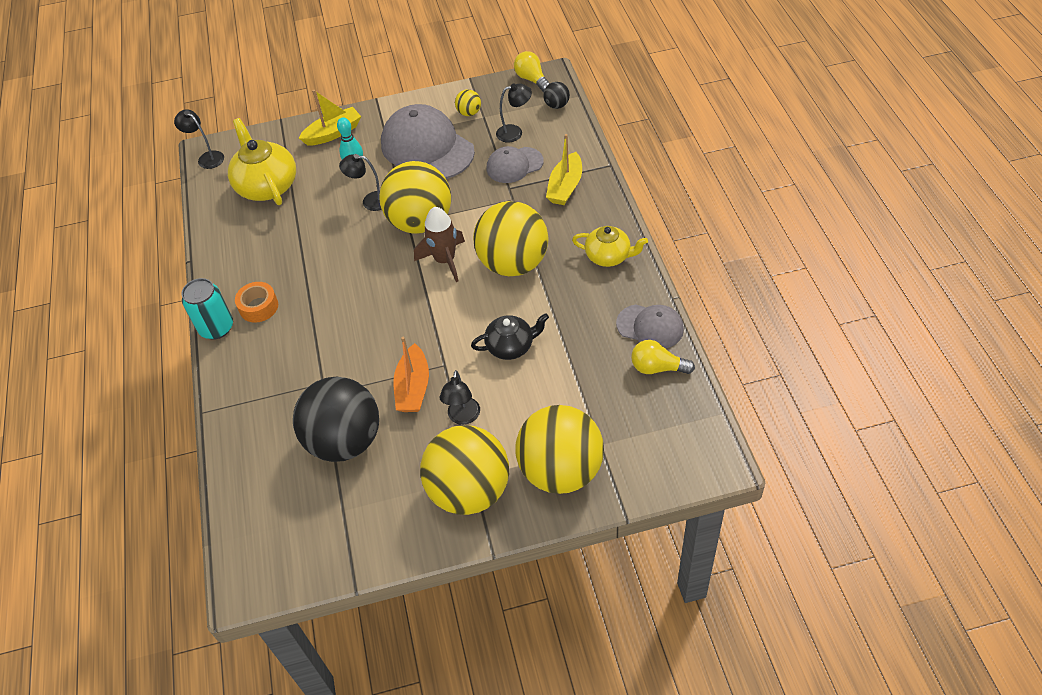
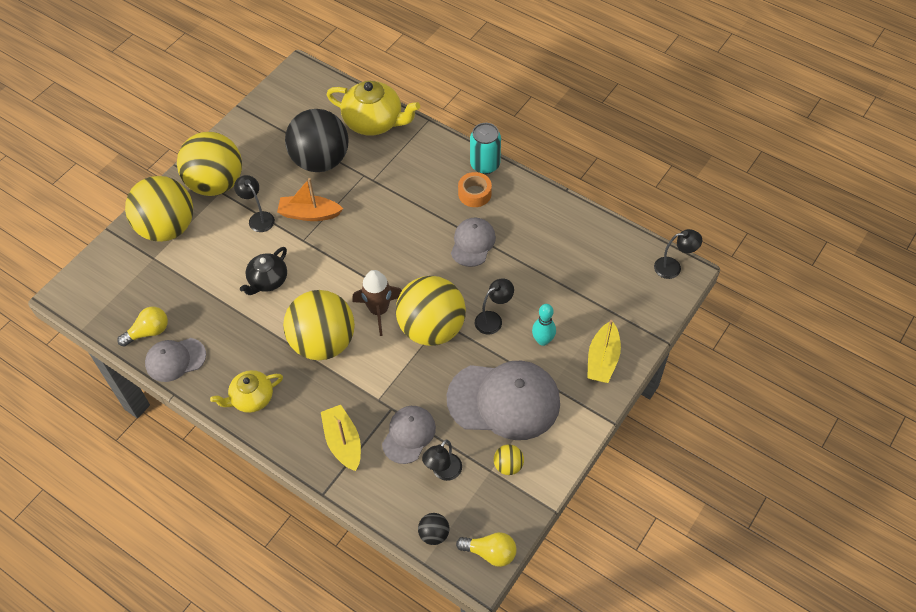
camera: 135 degrees right, 5 degrees up
(267, 186) = (591, 277): yellow teapot -> yellow teapot (374, 122)
(313, 266) = (472, 243): none -> grey cap
(413, 388) = (309, 214): orange boat -> orange boat turned 45 degrees counterclockwise

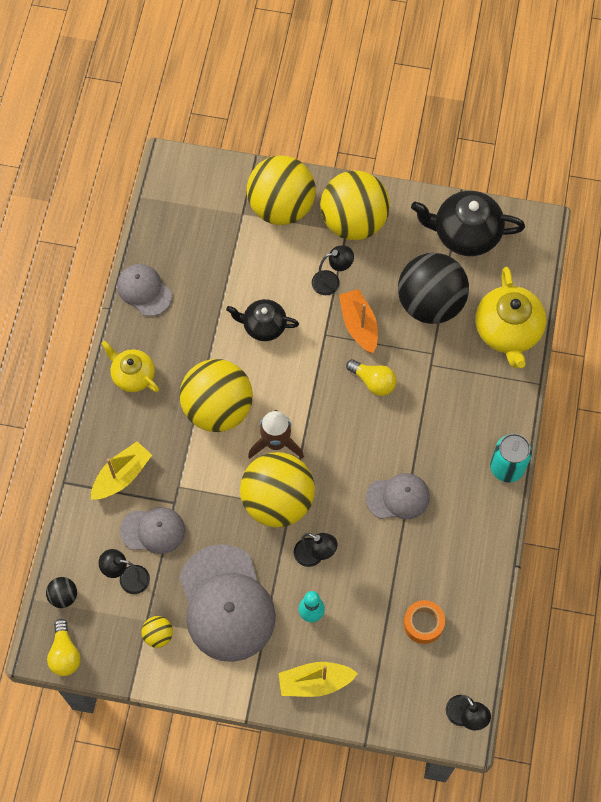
camera: 65 degrees right, 10 degrees up
(148, 332) = (162, 253): yellow light bulb -> yellow light bulb (373, 382)
(258, 218) = (331, 281): black lamp -> black lamp turned 45 degrees clockwise
(276, 117) = (465, 234): none -> black teapot
(474, 194) = (462, 473): orange tape -> orange tape (423, 624)

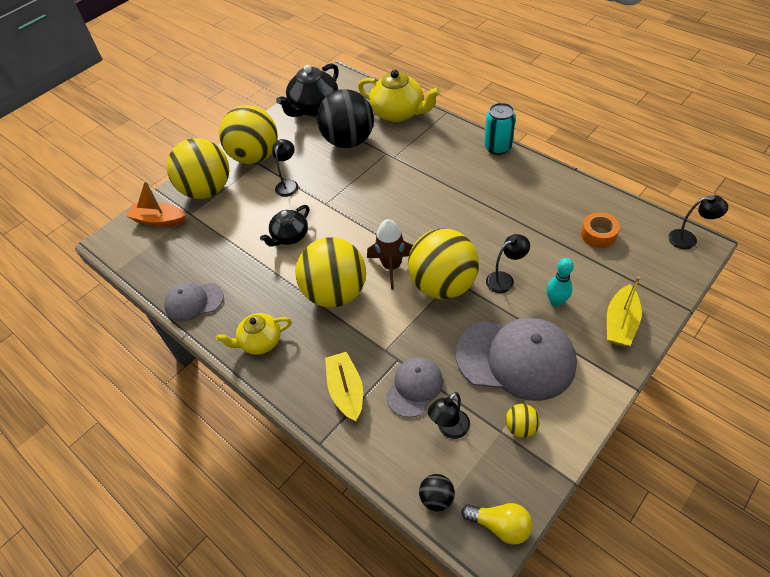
camera: 55 degrees left, 15 degrees down
(359, 325) = (334, 182): orange boat -> orange boat (159, 220)
(373, 382) = (384, 191): yellow light bulb -> none
(398, 497) = (485, 211): grey cap -> none

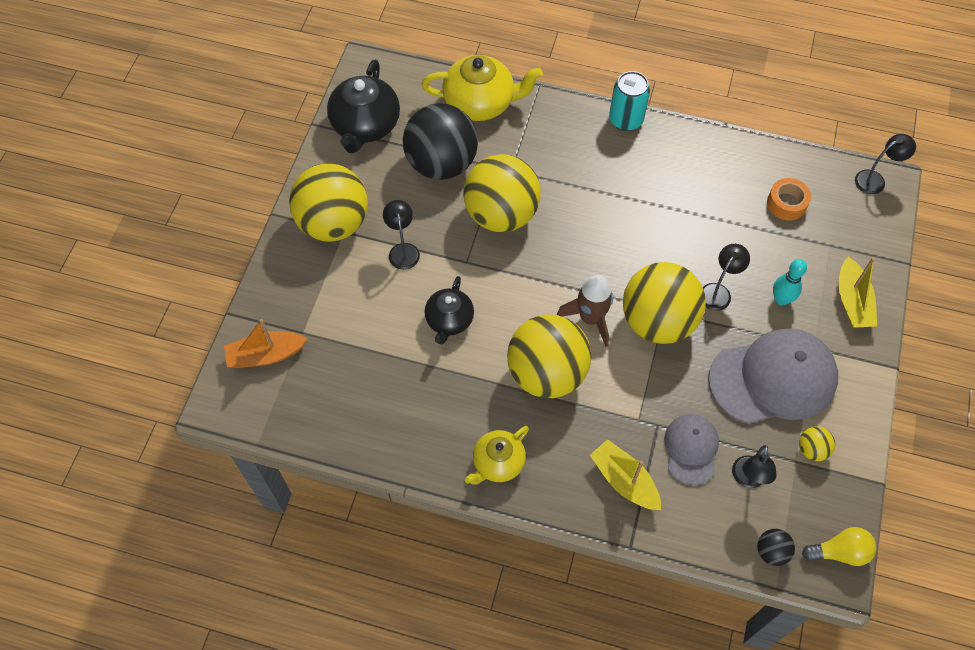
camera: 30 degrees left, 10 degrees up
(194, 302) = (387, 445): grey cap -> none
(207, 190) = (301, 292): yellow ball -> yellow ball (501, 214)

